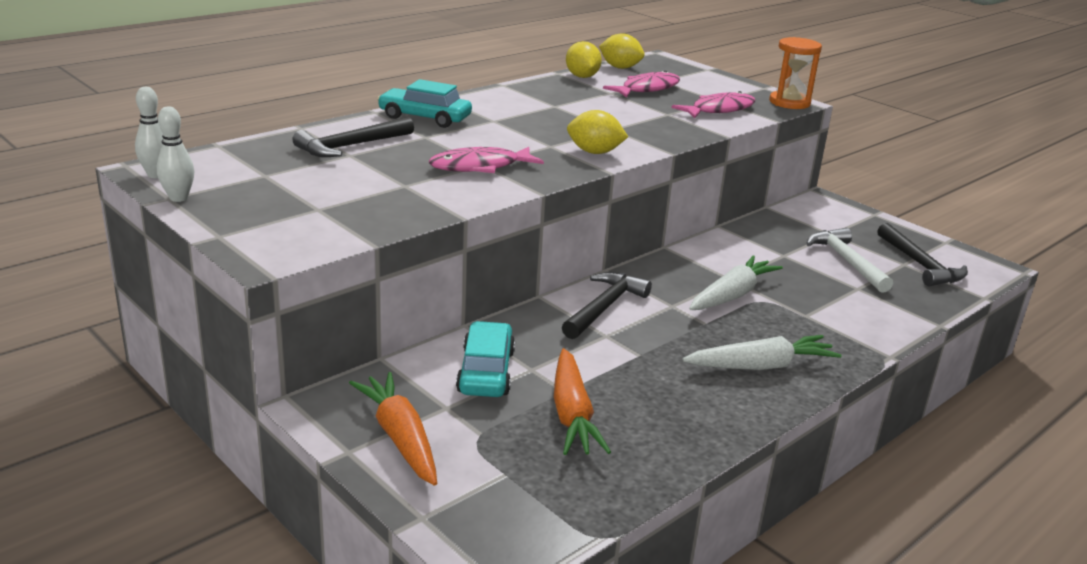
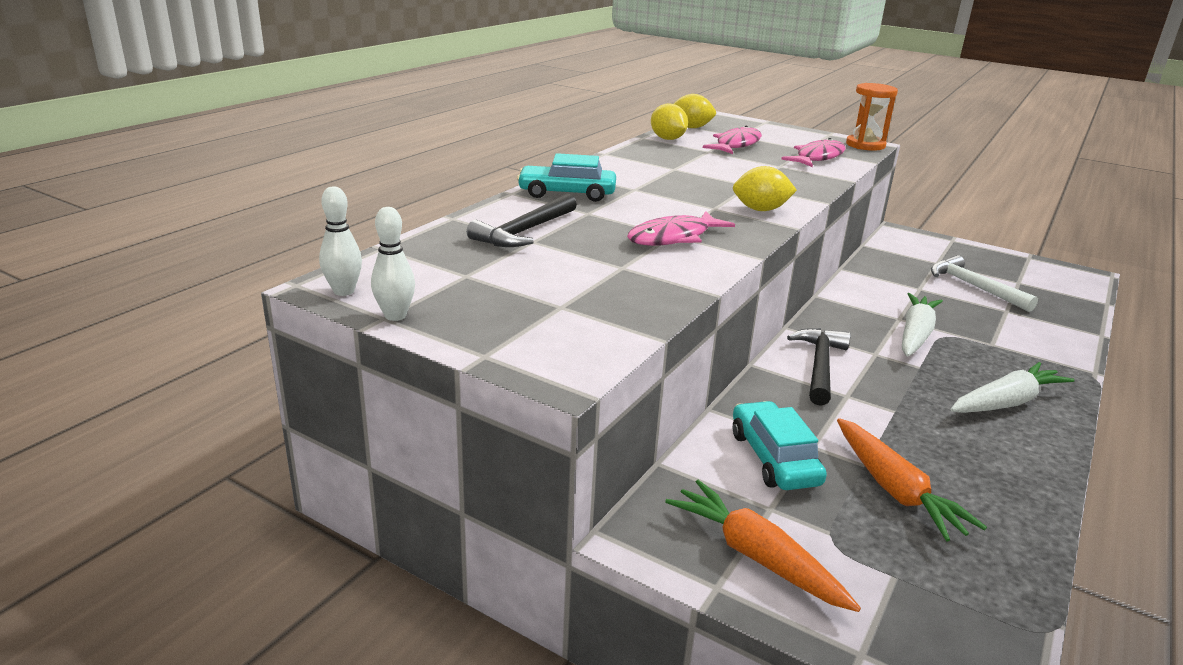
camera: 15 degrees left, 0 degrees up
(920, 264) = (1031, 281): black hammer -> none

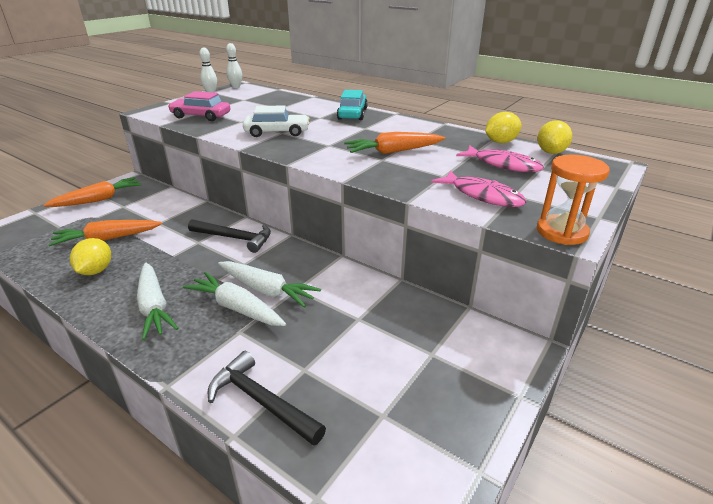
camera: 95 degrees right, 5 degrees up
(525, 231) = (292, 107): black hammer -> black hammer (261, 401)
(596, 305) = (201, 116): none -> pink car
(674, 237) = (277, 132): pink fish -> white car
(722, 179) = (393, 151): none -> orange carrot
(760, 210) = (325, 157): yellow lemon -> yellow lemon (96, 271)
(774, 458) = (155, 211): turquoise car -> none
(960, 349) = (236, 308): none -> white carrot
(974, 287) = (364, 363): white hammer -> none

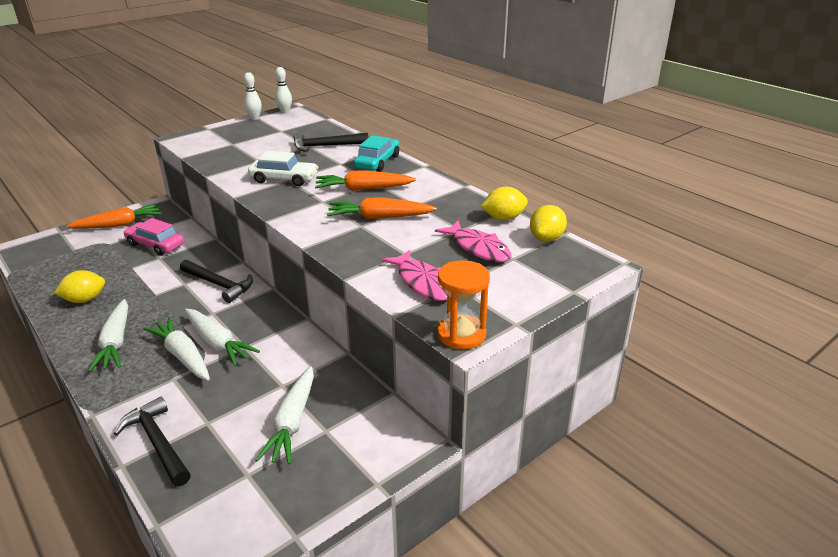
camera: 15 degrees right, 0 degrees up
(96, 271) = (85, 300): yellow lemon -> yellow lemon turned 45 degrees clockwise
(107, 239) = (108, 268): orange carrot -> orange carrot (363, 189)
(201, 116) = (225, 150): pink car -> pink car (155, 245)
(295, 107) = (326, 146): none -> black hammer
(393, 352) = (292, 422): none -> white carrot

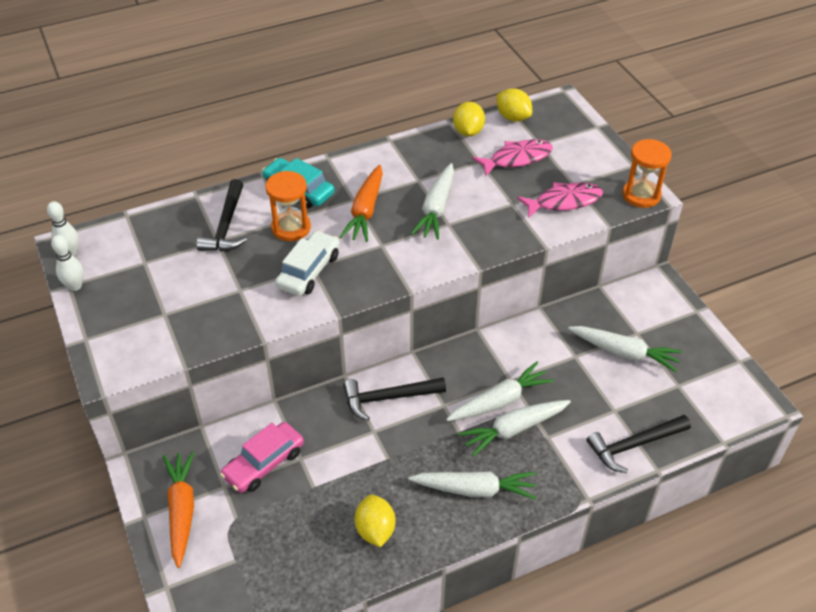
camera: 75 degrees left, 15 degrees up
(219, 284) = (388, 398): black hammer -> black hammer turned 150 degrees counterclockwise
(331, 166) = (291, 228): none -> orange hourglass
(379, 217) = (436, 208): orange carrot -> white carrot

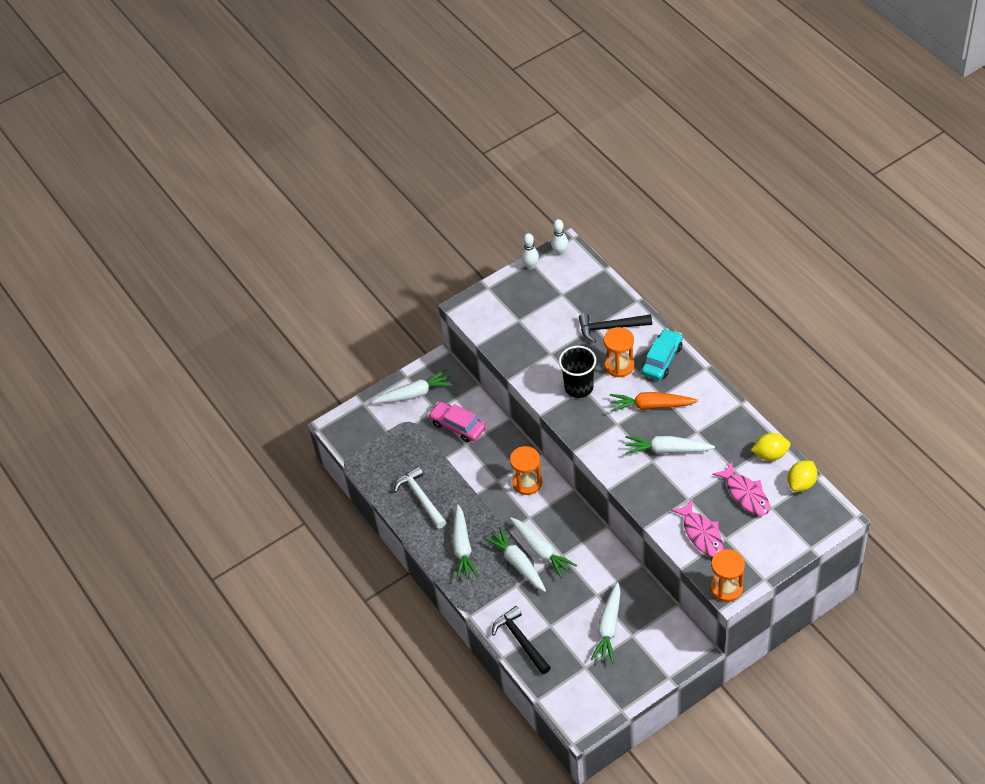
camera: 85 degrees right, 5 degrees up
(182, 510) = (414, 394): orange carrot -> white carrot
(309, 271) = (579, 387): white car -> black cup
(375, 530) = (421, 498): yellow lemon -> white hammer
(388, 398) = (527, 483): black hammer -> orange hourglass

